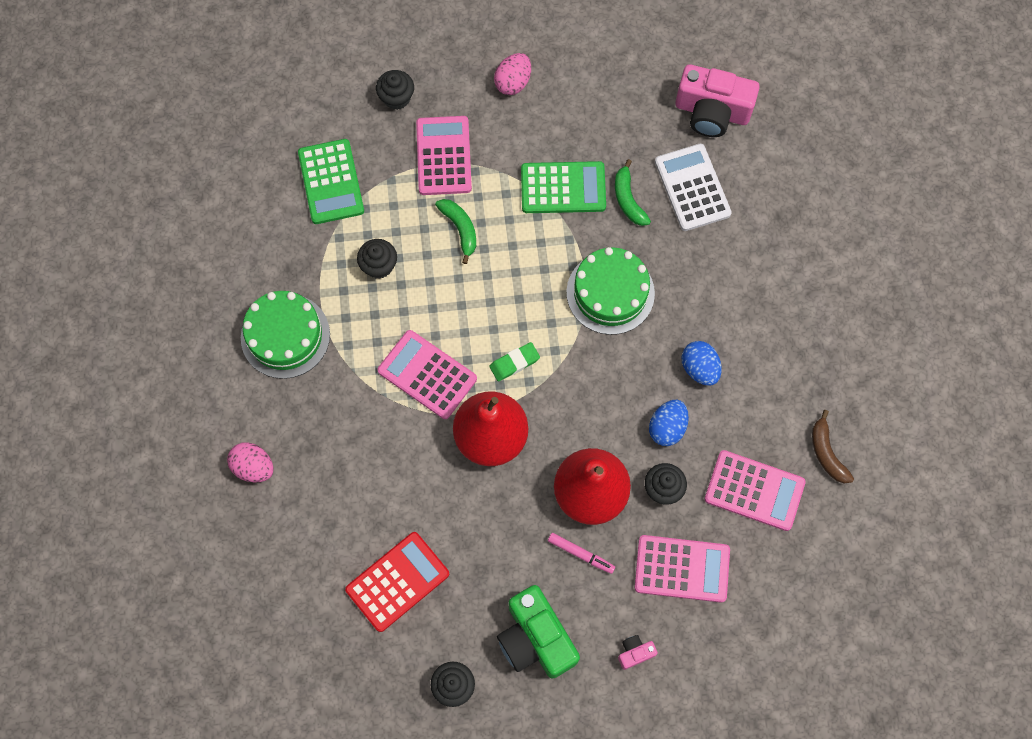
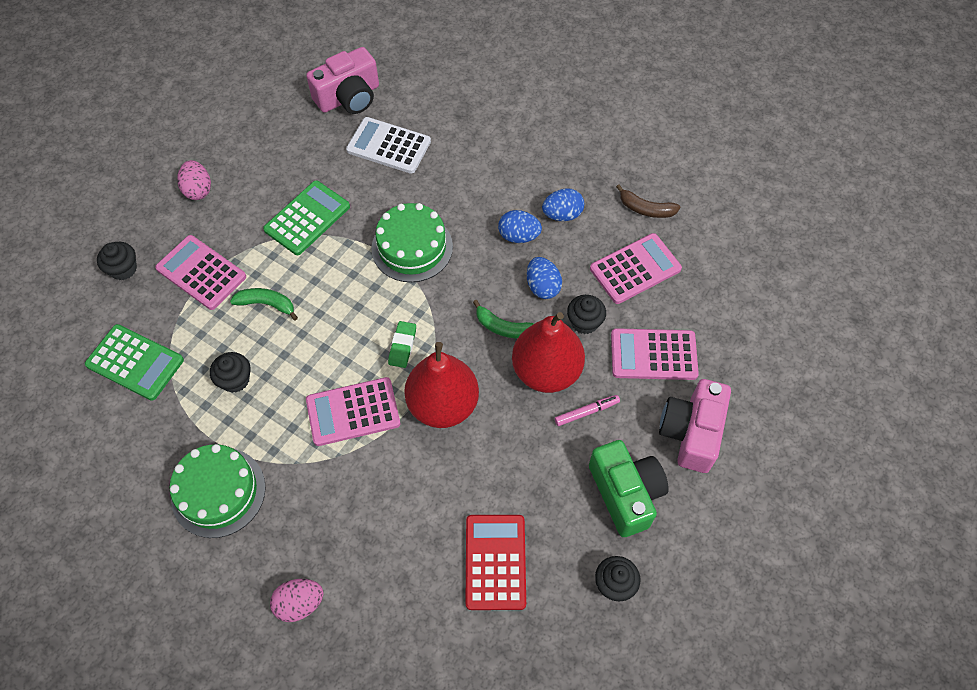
camera: 50 degrees left, 10 degrees down
(536, 639) = (625, 493): green camera -> green camera turned 120 degrees counterclockwise
(628, 199) = (357, 187): green banana -> green banana (503, 327)
(635, 653) = (691, 432): pink camera -> pink camera, size x2.33
(682, 569) = (653, 355): pink calculator -> pink calculator turned 135 degrees counterclockwise
(754, 387) = (562, 214): none -> blue egg

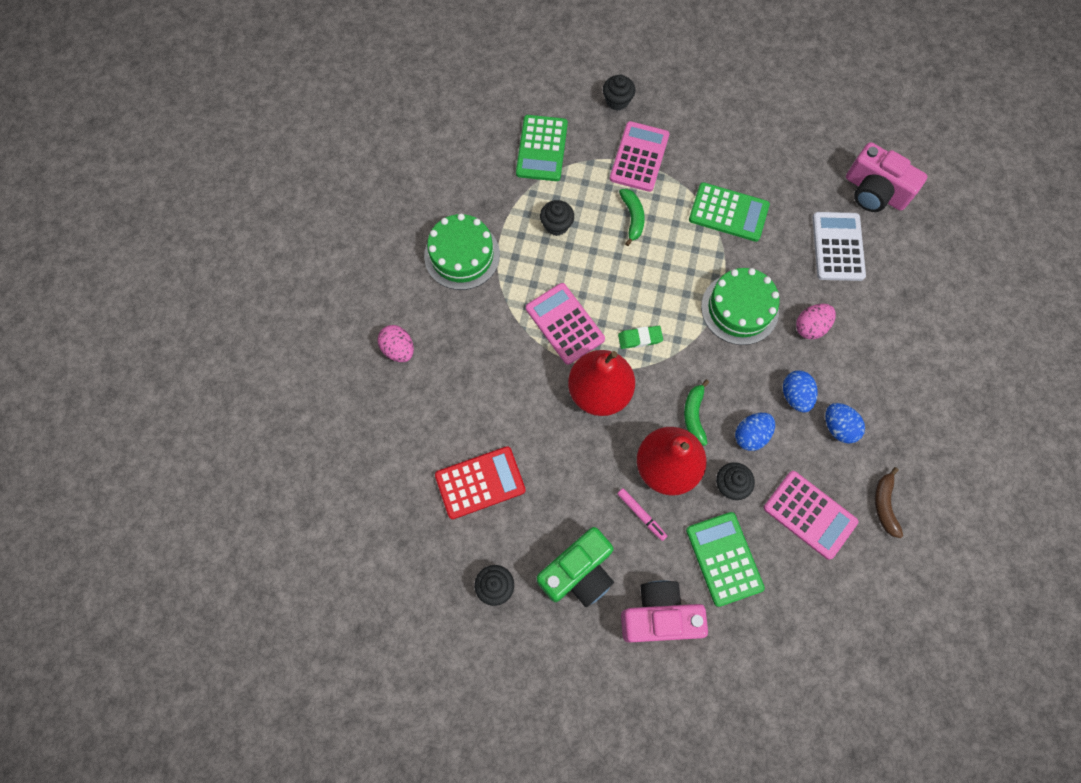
camera: 70 degrees right, 10 degrees up
(198, 190) = (715, 118): pink egg -> pink egg (810, 327)
(653, 355) = (724, 559): pink calculator -> green calculator

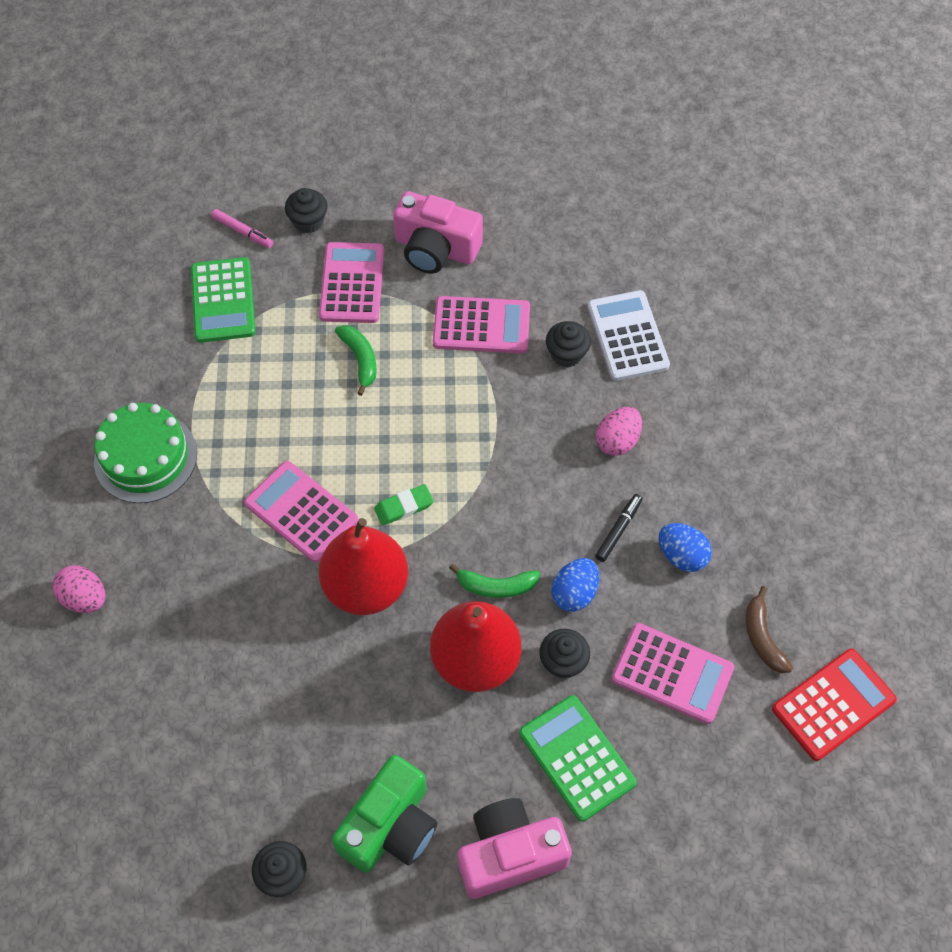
camera: 15 degrees left, 10 degrees down
(480, 482) = (232, 743): red calculator -> red calculator (833, 704)
(556, 225) = (263, 391): black cupcake -> black cupcake (566, 354)
(641, 515) = (456, 730): pink marker -> pink marker (242, 232)
(694, 415) = (496, 586): green banana -> green banana turned 75 degrees counterclockwise
(728, 212) = (481, 326): green calculator -> pink calculator
(739, 308) = (523, 439): green cake -> none
(795, 396) = (618, 530): blue egg -> black marker
(874, 191) = (656, 260): pink camera -> pink camera (435, 249)

